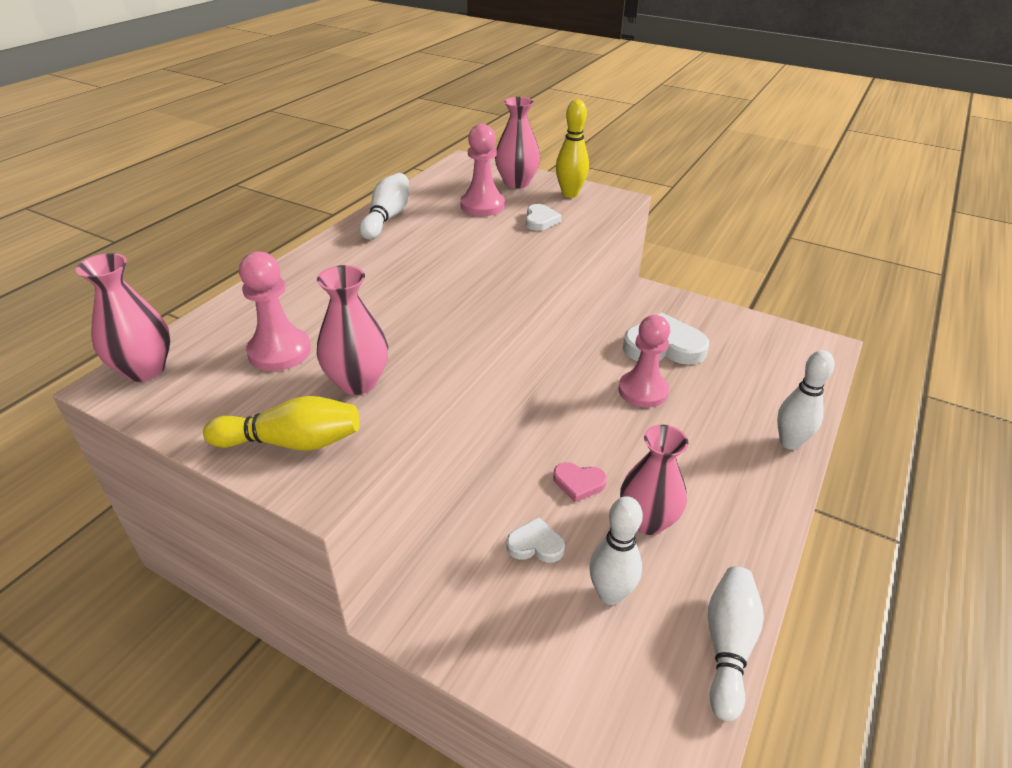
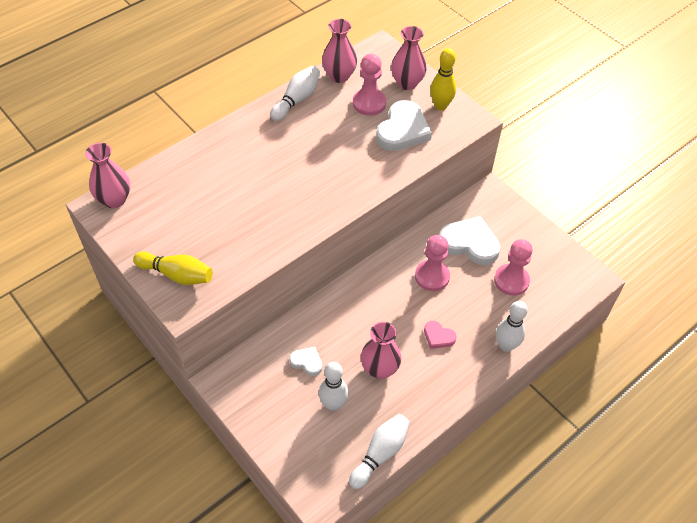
camera: 20 degrees right, 15 degrees up
(279, 352) = (189, 207): pink pawn -> pink pawn (511, 281)
(358, 382) = (225, 243): pink vase -> pink vase (339, 76)
(540, 220) = (403, 130): white heart -> white heart, size x1.96
(578, 483) = (352, 331): pink heart -> pink heart (438, 336)

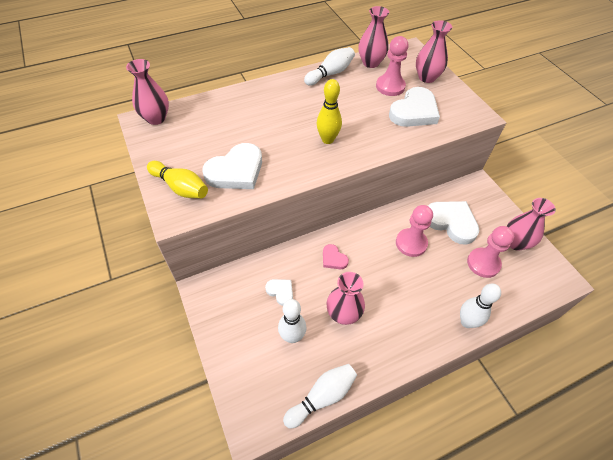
camera: 15 degrees right, 0 degrees up
(230, 243) = (236, 171): none -> white heart
(438, 336) = (404, 298): pink heart -> pink heart (333, 259)
(440, 106) = (452, 99): yellow bowling pin -> yellow bowling pin (327, 139)
(540, 250) = (515, 242): none -> pink vase

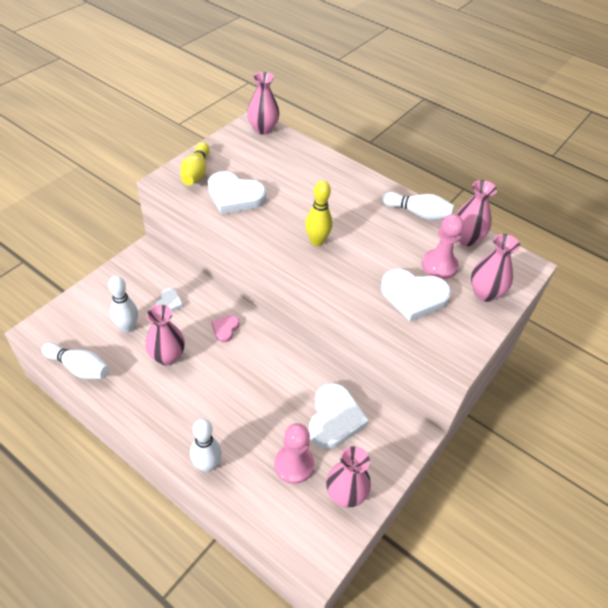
camera: 60 degrees right, 5 degrees down
(411, 243) = (282, 388): pink pawn -> none

